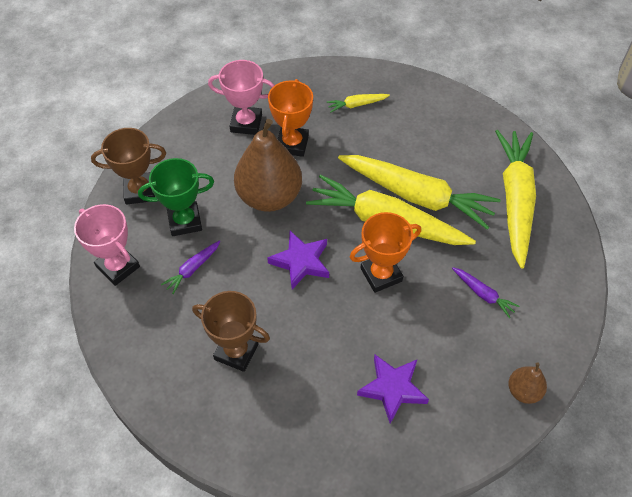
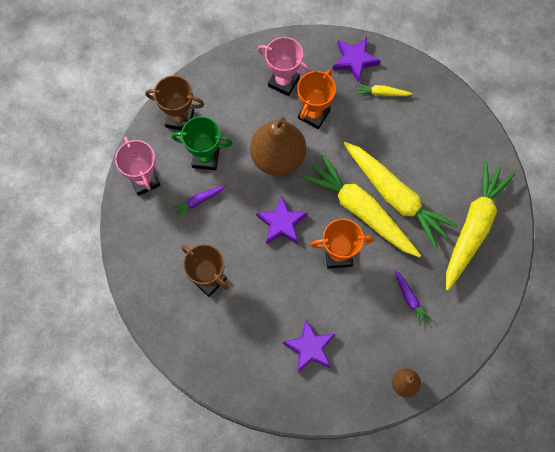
camera: 20 degrees right, 15 degrees up
(315, 84) = (354, 60): none -> purple star

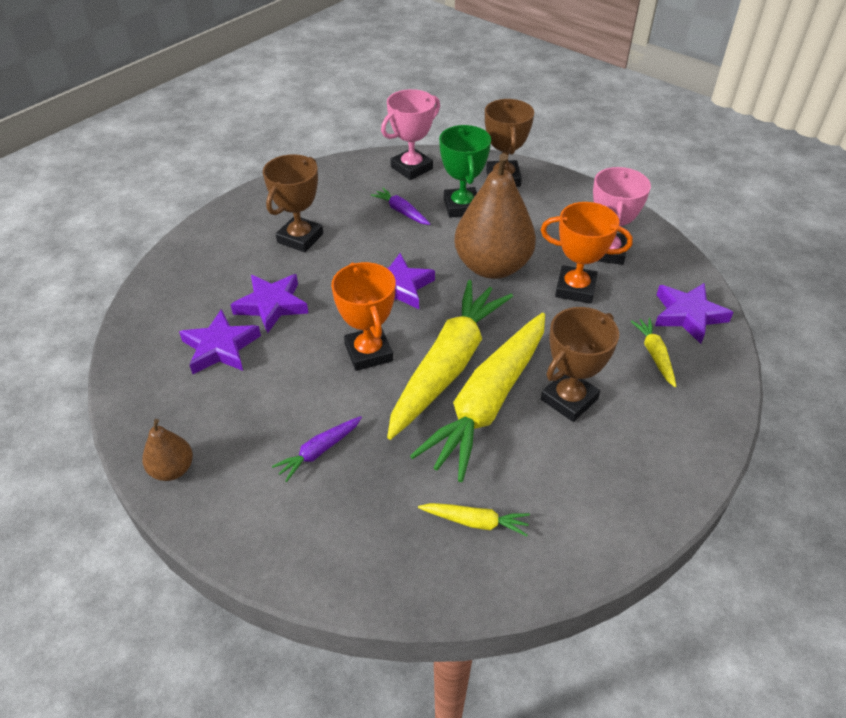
camera: 75 degrees right, 25 degrees down
(277, 309) = (272, 305): none -> purple star
(403, 152) = (569, 399): none -> brown trophy
(473, 227) = (475, 522): yellow carrot -> yellow carrot, size x0.42

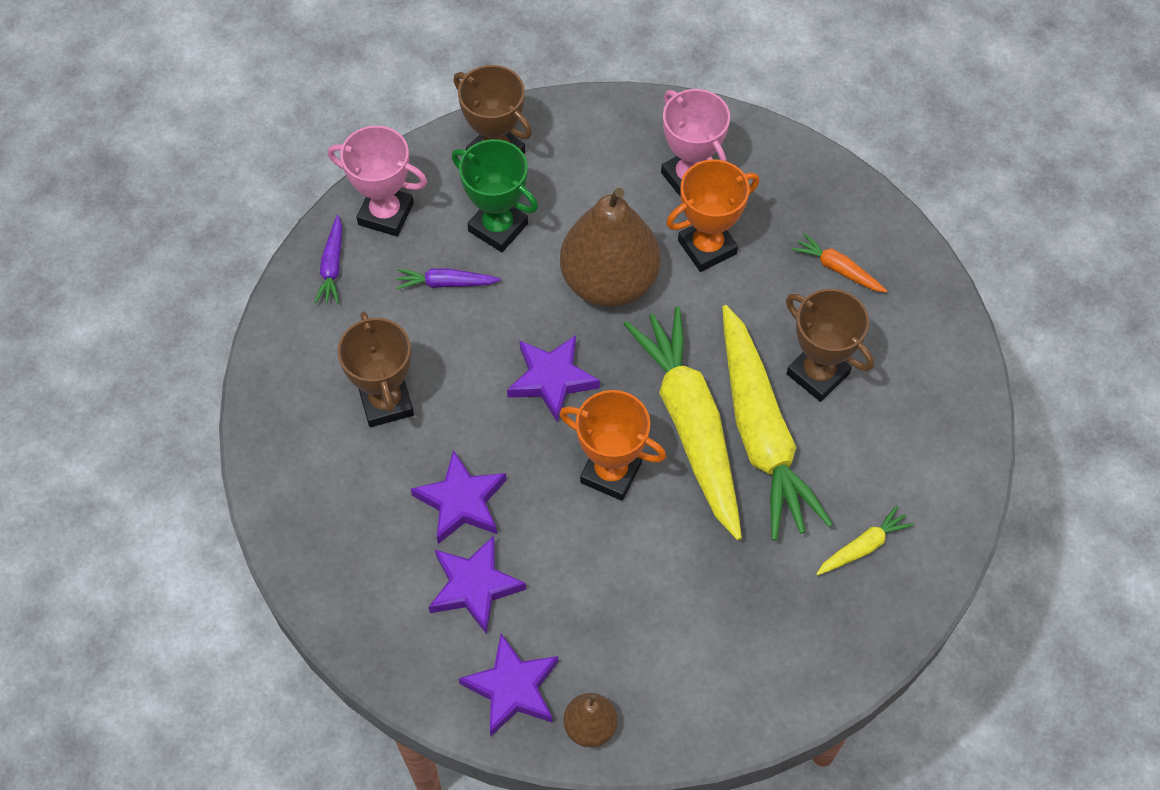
camera: 45 degrees left, 15 degrees up
(319, 451) = (684, 600): purple carrot -> purple carrot (332, 266)
(411, 168) = (386, 214): pink trophy -> pink trophy turned 75 degrees counterclockwise
(569, 399) = (817, 374): brown trophy -> brown trophy turned 45 degrees counterclockwise
(654, 355) = (838, 269): yellow carrot -> orange carrot
(688, 315) = (824, 200): purple star -> purple star (512, 688)

